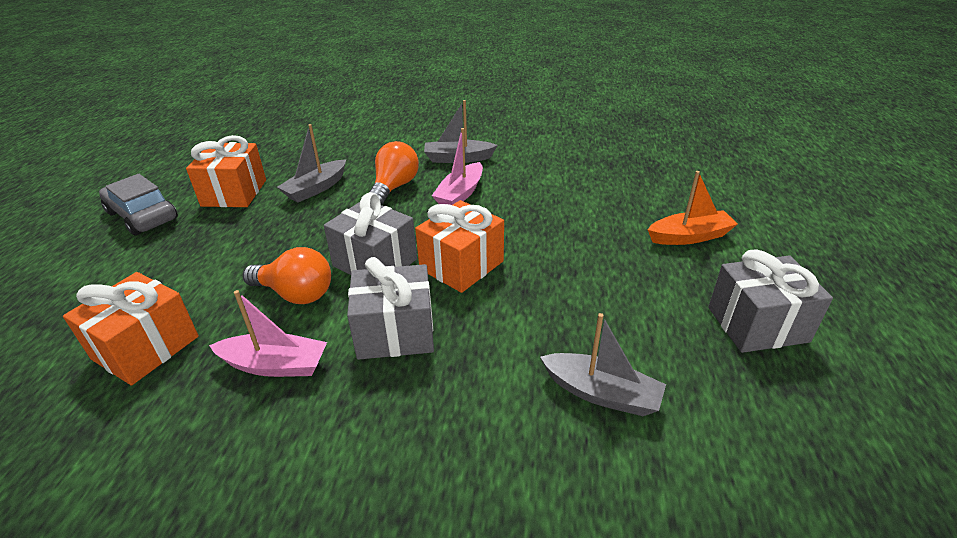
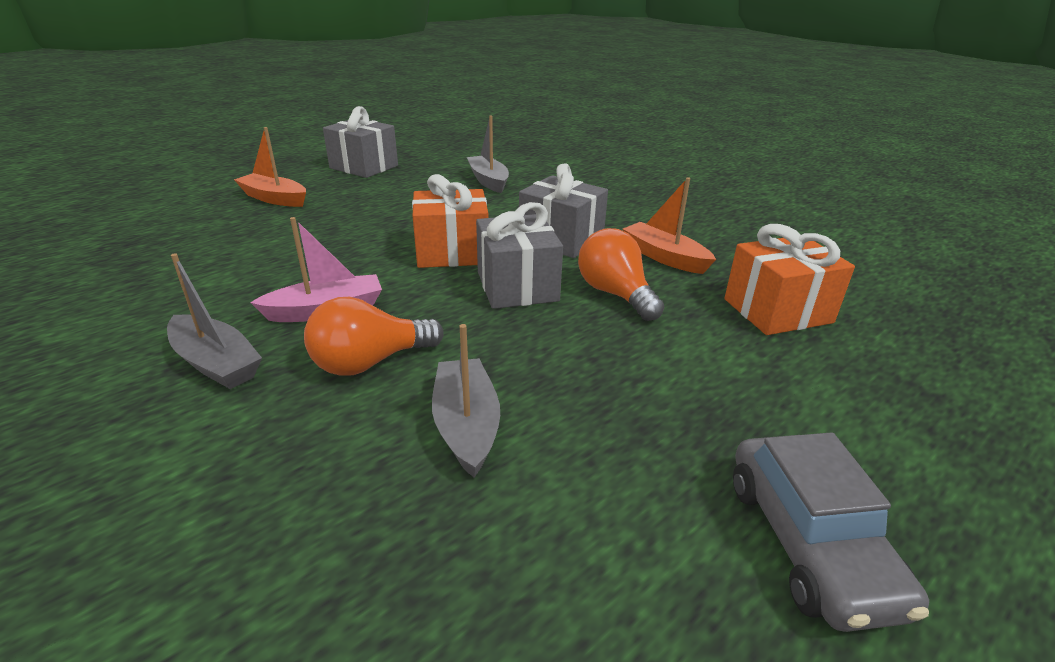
camera: 140 degrees left, 5 degrees down
(234, 193) = (605, 504): orange gift -> none
(275, 365) = (664, 257): pink boat -> orange boat
(316, 188) = (466, 425): grey boat -> grey boat turned 90 degrees counterclockwise

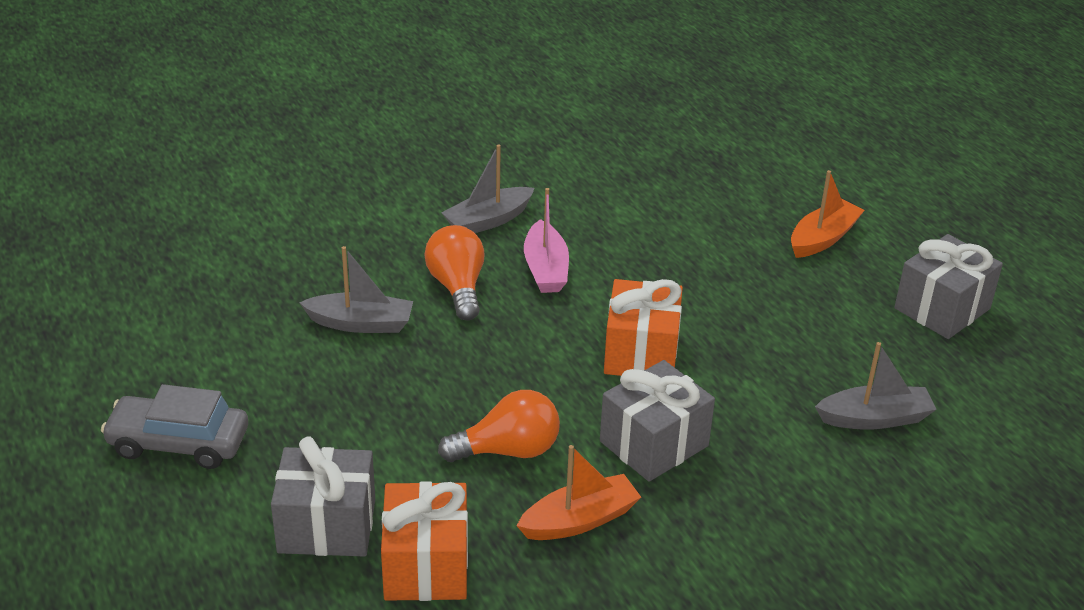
camera: 105 degrees right, 5 degrees up
(517, 286) = (549, 385): grey gift -> grey gift (327, 526)

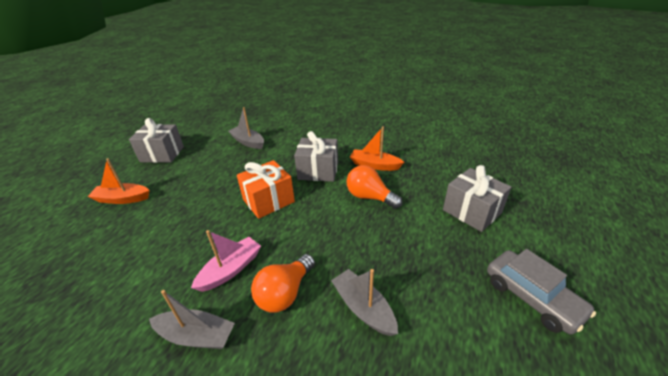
camera: 130 degrees left, 0 degrees up
(426, 565) = (442, 180): orange gift -> none

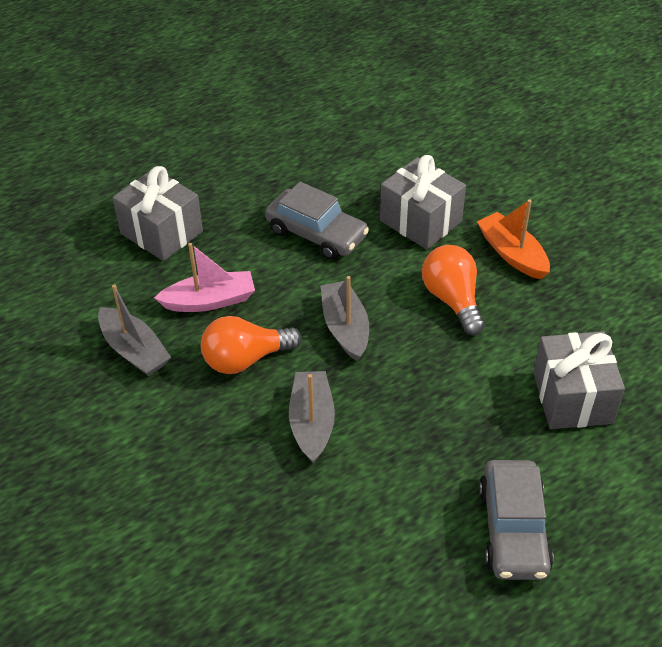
camera: 35 degrees right, 10 degrees up
(122, 199) = (150, 139): orange boat -> none
(162, 154) = (234, 85): grey gift -> grey gift (161, 232)
(248, 142) = (363, 118): grey boat -> grey boat (345, 328)
(268, 201) = (316, 234): orange gift -> grey car

